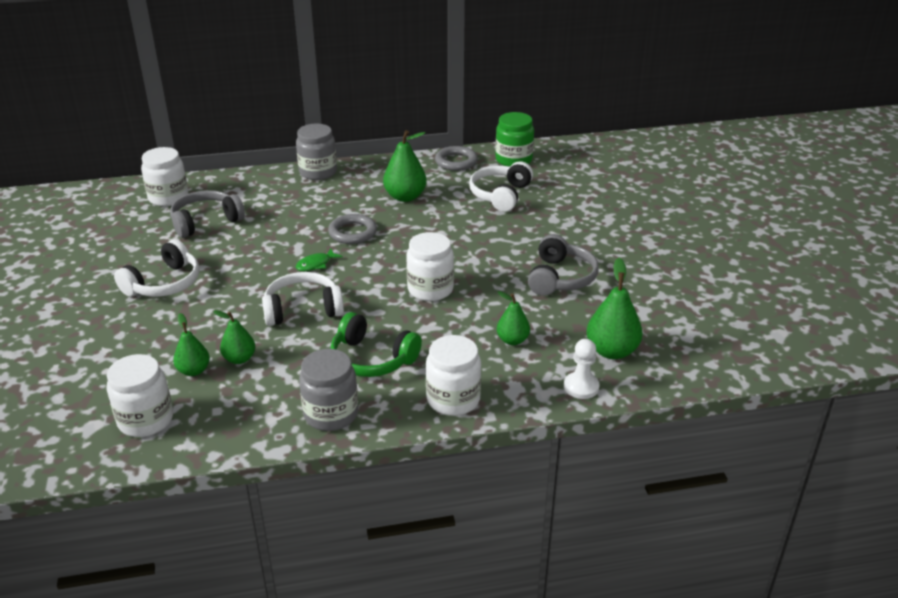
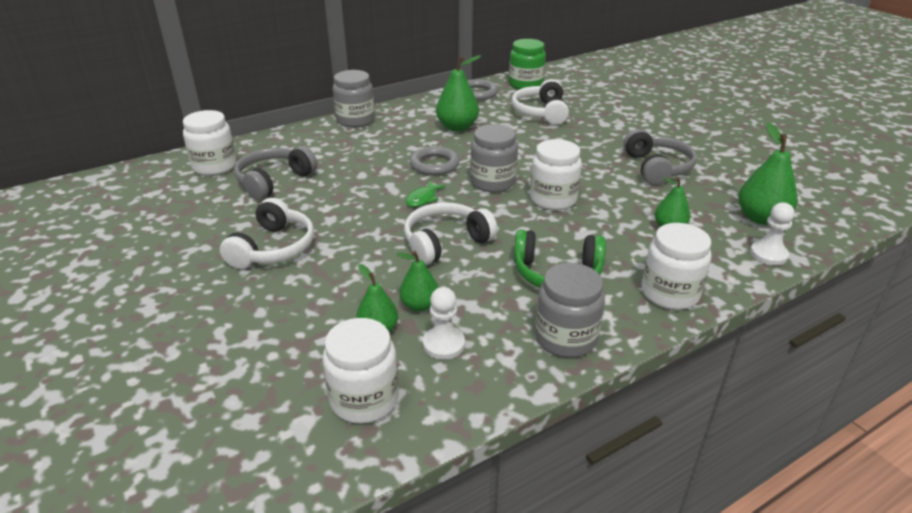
camera: 20 degrees left, 0 degrees up
(233, 394) = (443, 344): none -> white pawn
(390, 261) = (493, 182): none -> grey jar

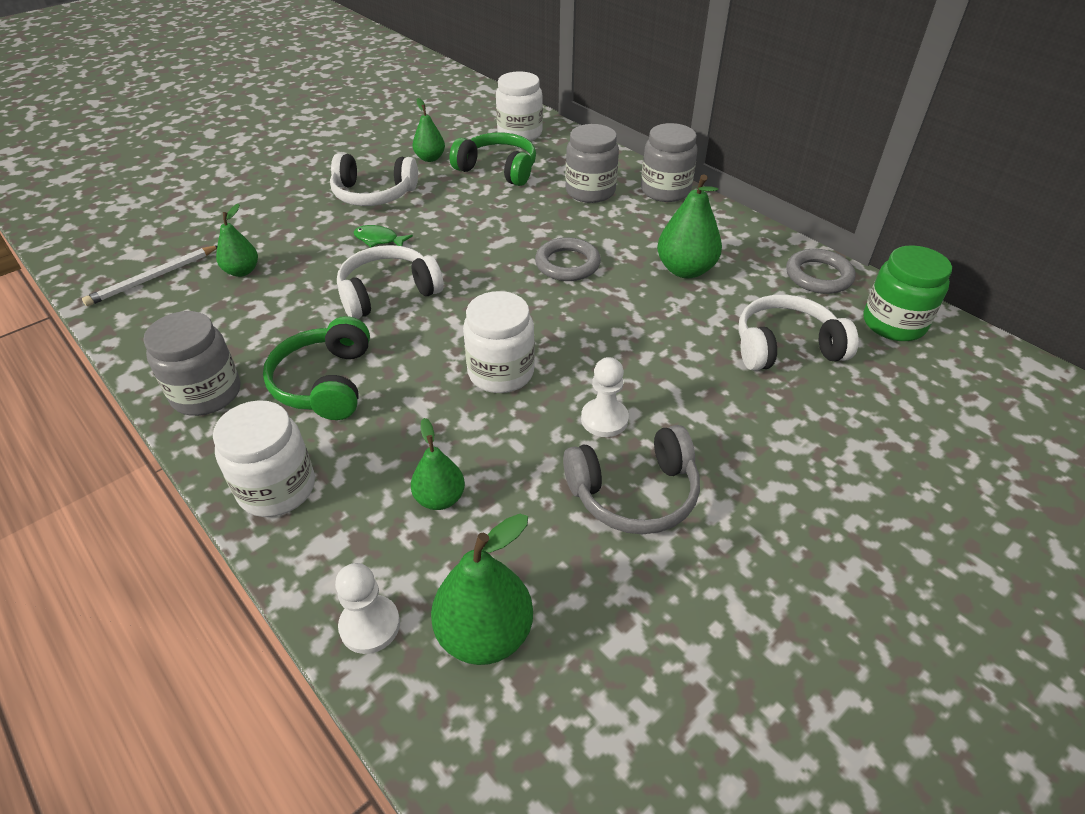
camera: 80 degrees right, 10 degrees up
(274, 181) = (498, 170): grey headphones -> green headphones
(364, 399) = (153, 278): white jar -> white pencil
(419, 305) = (275, 290): green pear -> green pear (430, 158)
(422, 199) = (481, 266): green fish -> green fish (379, 240)
(443, 344) = (214, 311): white pawn -> white pawn (604, 419)
(446, 242) = (388, 293): white headphones -> white headphones turned 75 degrees counterclockwise
(493, 182) = (534, 315): grey jar -> grey jar (590, 191)

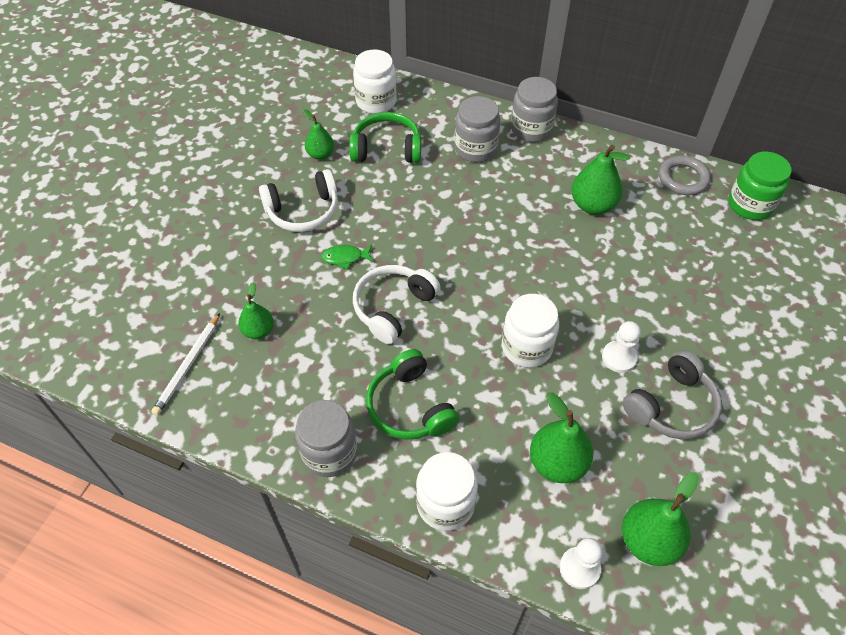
camera: 25 degrees left, 10 degrees up
(440, 498) = (557, 463): green pear -> green pear, size x1.61
(567, 264) = (507, 230): grey ring -> none
(786, 347) = (696, 251): white headphones -> none

